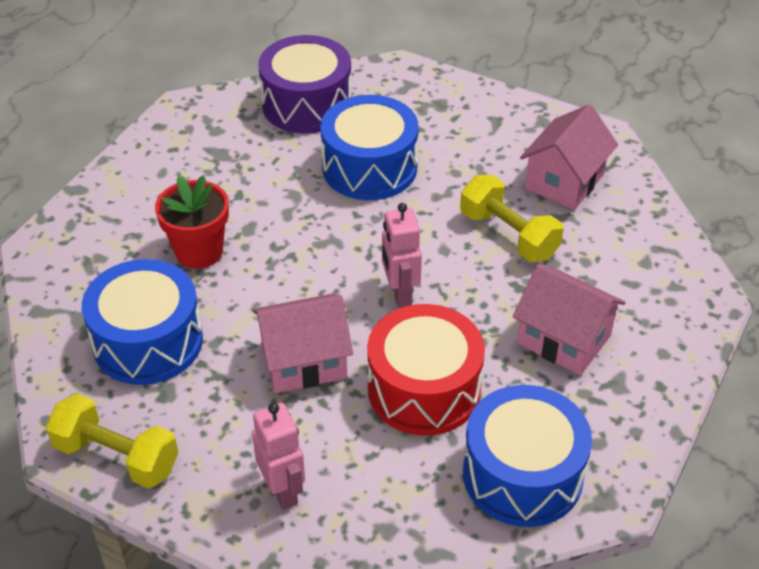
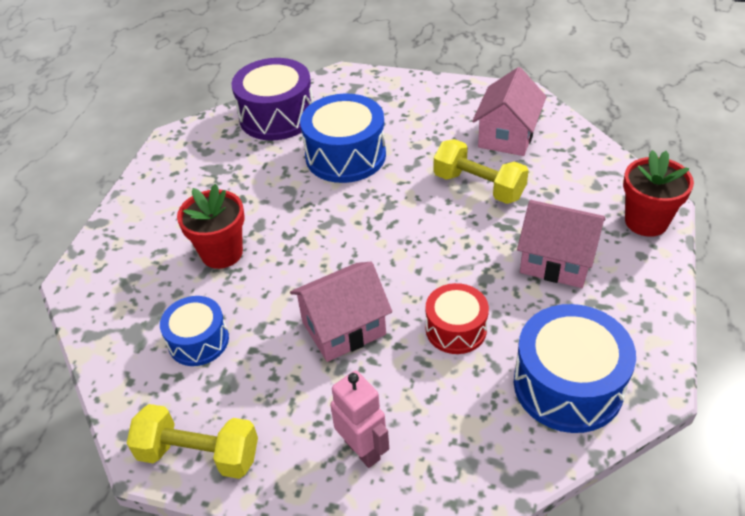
camera: 10 degrees left, 0 degrees up
(148, 341) = (198, 341): blue drum -> blue drum, size x0.60
(400, 294) = (406, 252): pink robot -> none
(424, 389) = (456, 329): red drum -> red drum, size x0.60
(685, 316) = (646, 221): none -> red flower pot

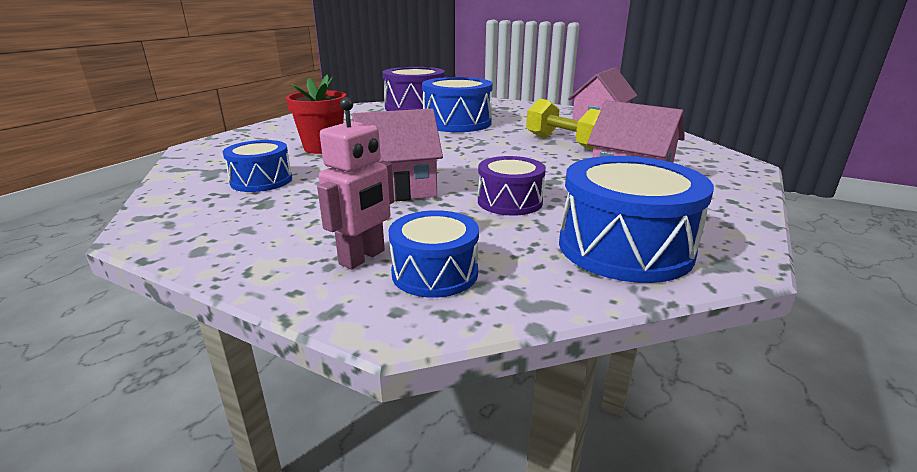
camera: 10 degrees right, 20 degrees down
(199, 454) = (193, 237): yellow dumbbell -> none
(363, 450) = (363, 257): pink robot -> pink robot turned 60 degrees clockwise
(429, 457) = (435, 273): none -> blue drum
(456, 329) = (510, 202): red drum -> purple drum
(646, 221) = (728, 171): red flower pot -> none

